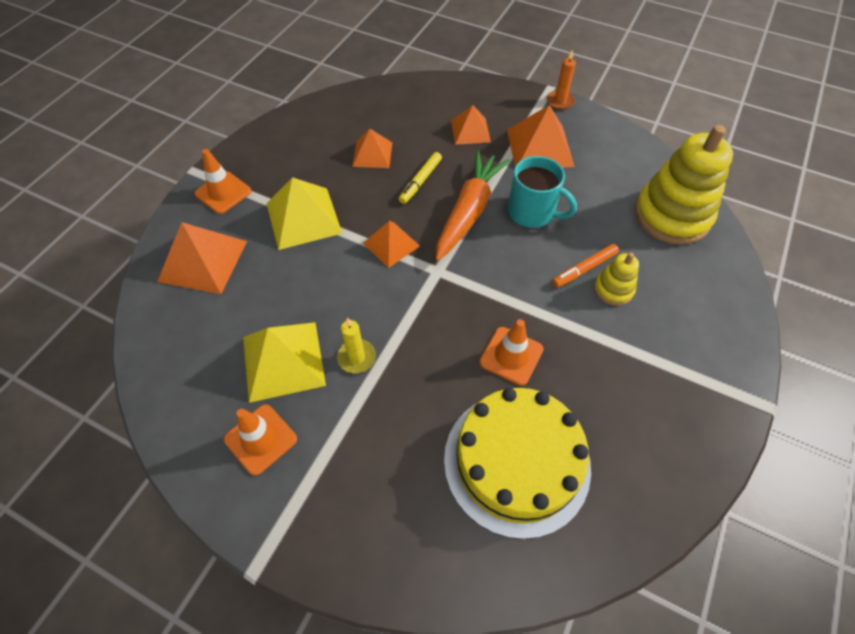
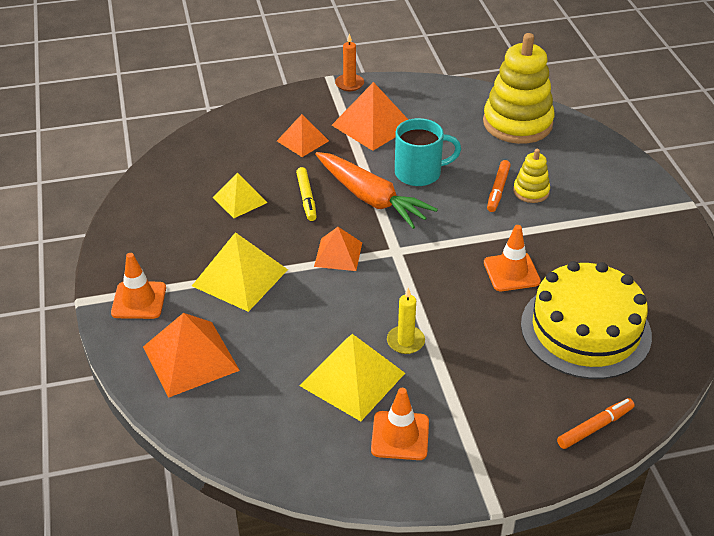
camera: 40 degrees left, 15 degrees down
(372, 154) = (240, 200): orange pyramid -> yellow pyramid
(417, 568) = (594, 427): none -> orange marker
(469, 211) = (371, 198): orange carrot -> orange carrot turned 150 degrees clockwise

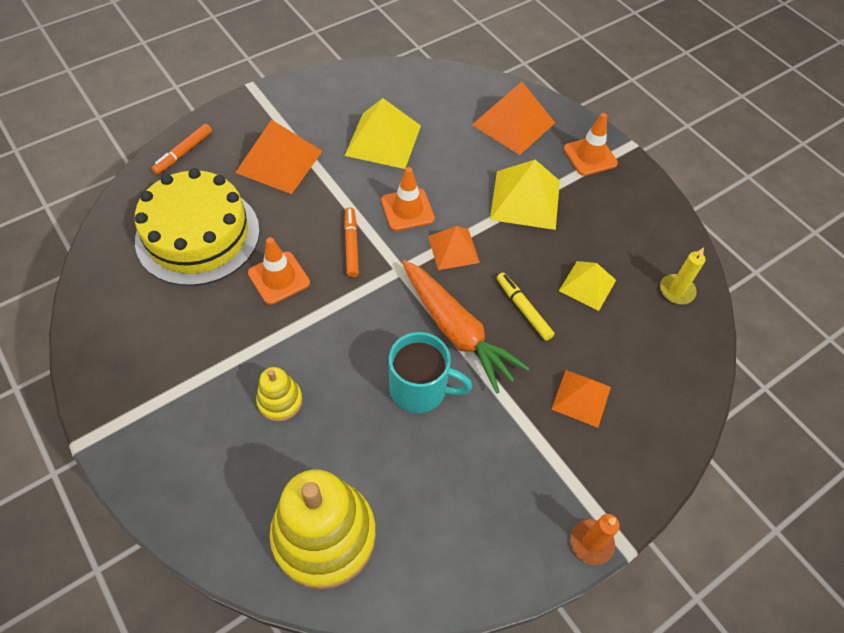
camera: 155 degrees right, 15 degrees up
(371, 198) = (456, 331): orange carrot -> orange carrot turned 150 degrees counterclockwise
(372, 125) = (514, 459): orange pyramid -> orange pyramid (279, 161)
(400, 436) = (330, 111): orange traffic cone -> orange traffic cone (407, 210)
(405, 341) = (354, 181): yellow candle -> yellow candle (676, 291)
(419, 173) = (420, 388): turquoise mug -> turquoise mug turned 135 degrees counterclockwise
(498, 190) = (319, 391): orange marker -> orange marker (351, 246)

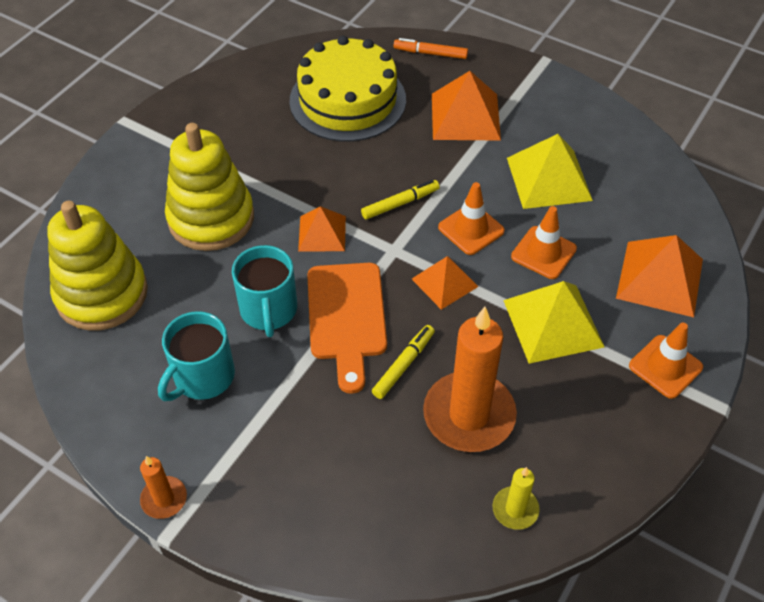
camera: 70 degrees right, 5 degrees down
(279, 278) = (333, 168): orange traffic cone -> orange traffic cone (543, 253)
(280, 401) = (211, 218): yellow stacking toy -> yellow stacking toy, size x2.08
(351, 246) = (399, 204): orange marker -> yellow marker
(456, 331) = (347, 317): orange carrot -> orange cutting board
(471, 469) = (202, 377): none -> turquoise mug
(581, 398) = (321, 447): orange pyramid -> orange pyramid (322, 233)
(587, 285) = (469, 415): yellow pyramid -> orange candle

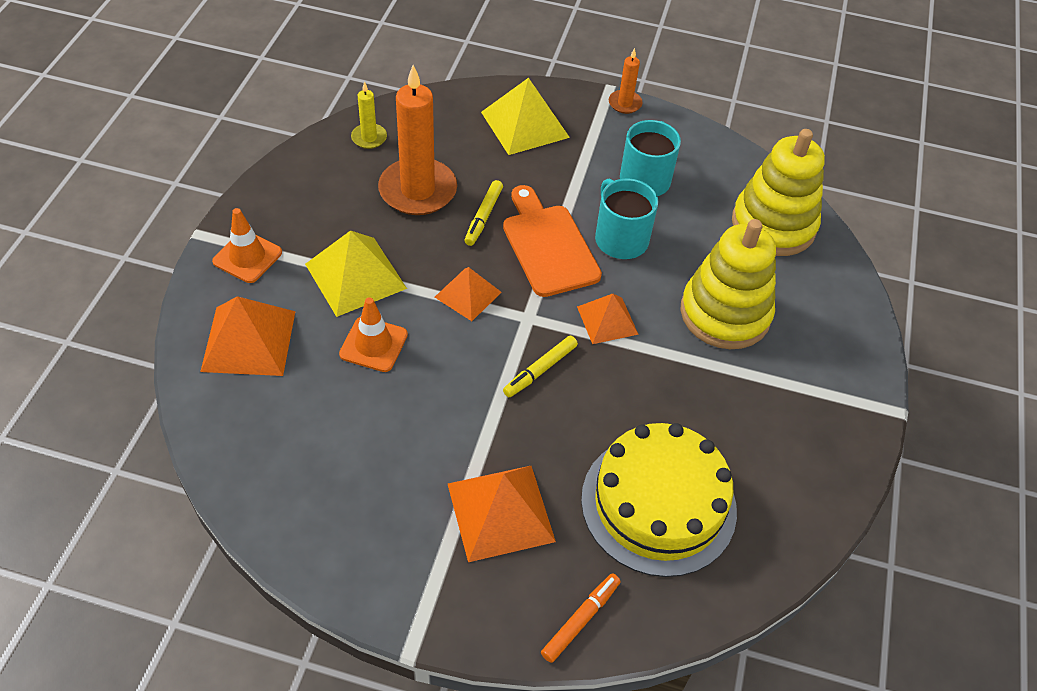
camera: 160 degrees right, 0 degrees up
(431, 53) = (580, 620): orange marker -> orange marker turned 45 degrees counterclockwise
(471, 229) = (455, 355): orange traffic cone -> none
(549, 179) = (379, 438): yellow pyramid -> yellow pyramid (524, 124)

